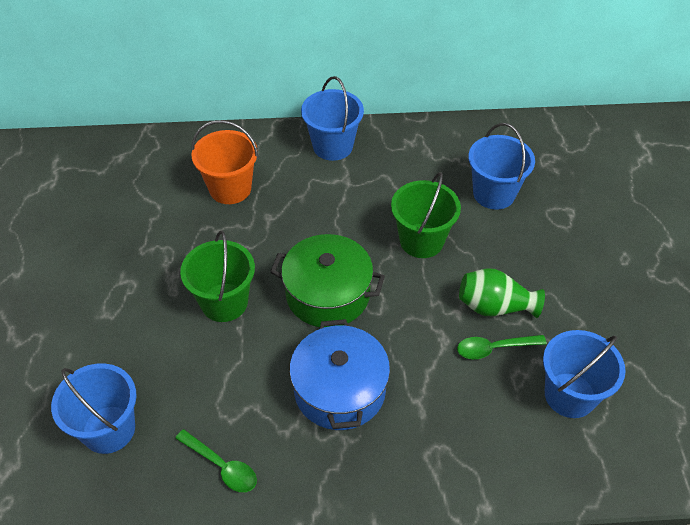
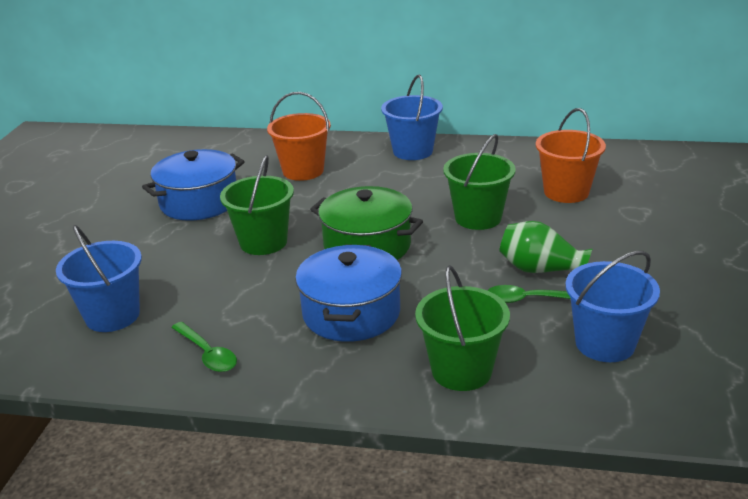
camera: 15 degrees right, 20 degrees down
(137, 250) = (199, 202): none -> blue pot
(457, 449) = (461, 371): none -> green bucket
(494, 193) = (566, 192): blue bucket -> orange bucket

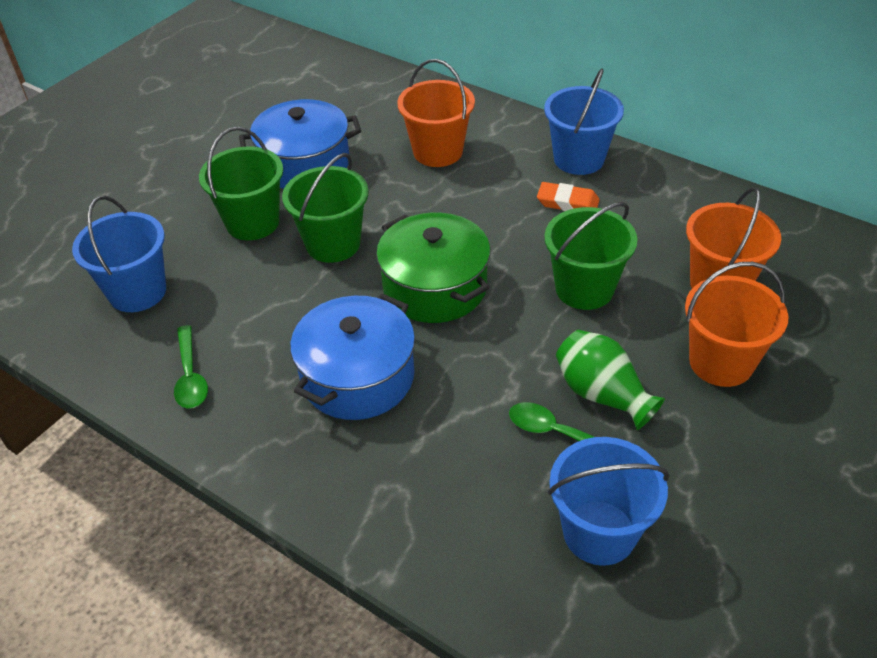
camera: 25 degrees right, 15 degrees up
(425, 175) = (567, 202): none -> orange eraser
(461, 371) = (417, 503): green bucket -> green bucket (252, 222)
(603, 231) = (721, 362): none -> orange bucket

